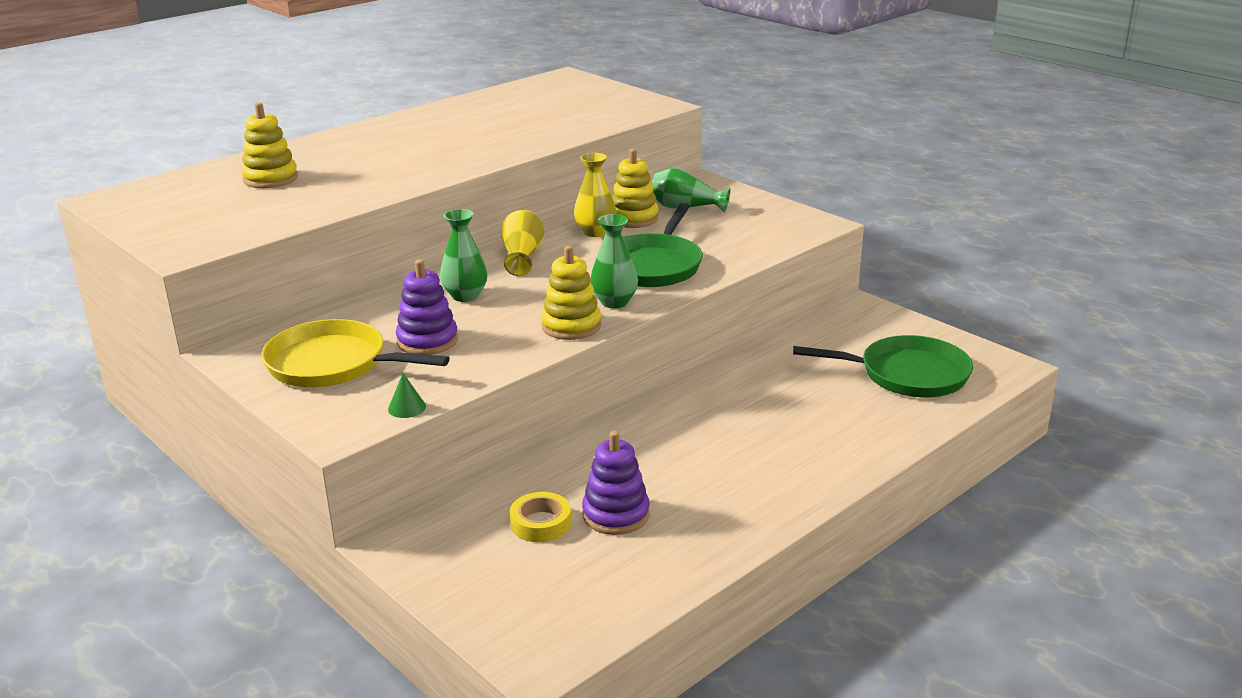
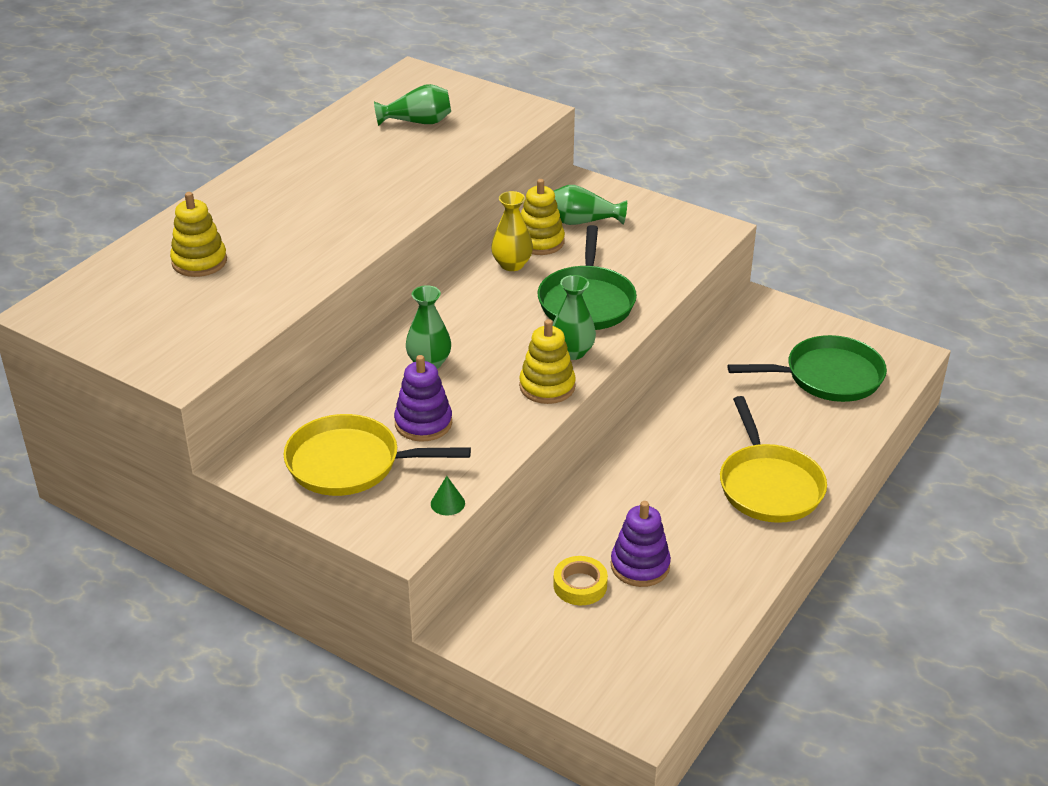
camera: 15 degrees left, 10 degrees up
(522, 257) = (458, 306): yellow vase -> none
(544, 106) = (417, 122): none -> green vase
(796, 461) = (768, 485): none -> yellow pan

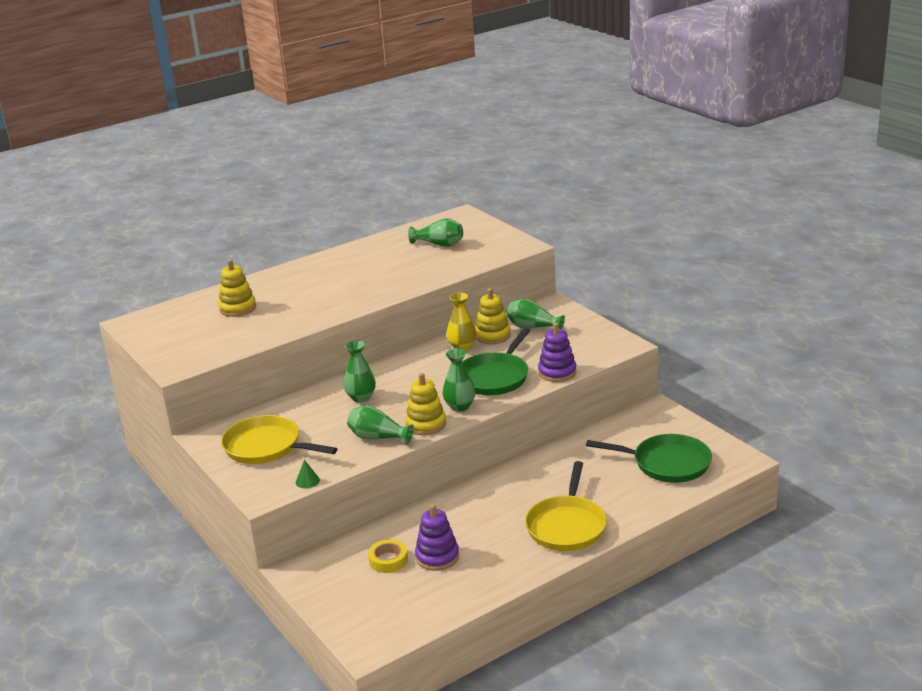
camera: 25 degrees right, 10 degrees down
(423, 423) = (329, 432): purple stacking toy -> purple stacking toy (557, 372)
(497, 419) = (378, 438): none -> green vase

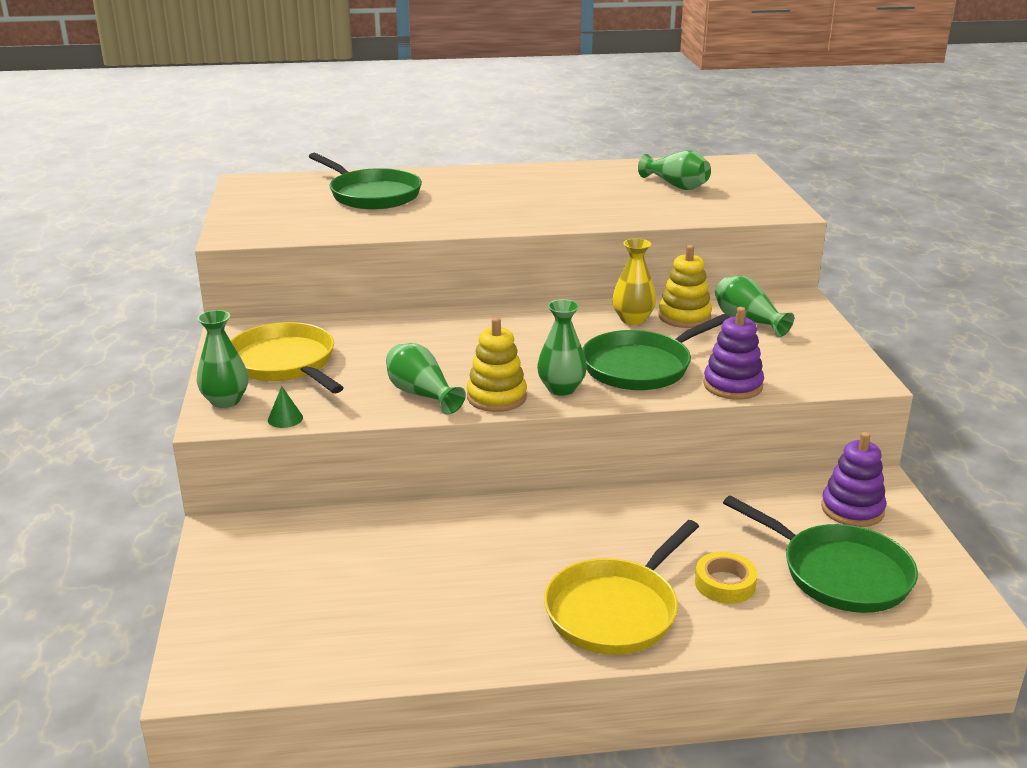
camera: 25 degrees right, 0 degrees up
(238, 308) = (372, 195): yellow stacking toy -> green pan
(361, 397) = (451, 341): green vase -> green vase (225, 401)
(388, 560) = (339, 565): yellow tape -> yellow tape (725, 583)
(437, 557) = (403, 585): purple stacking toy -> purple stacking toy (852, 509)

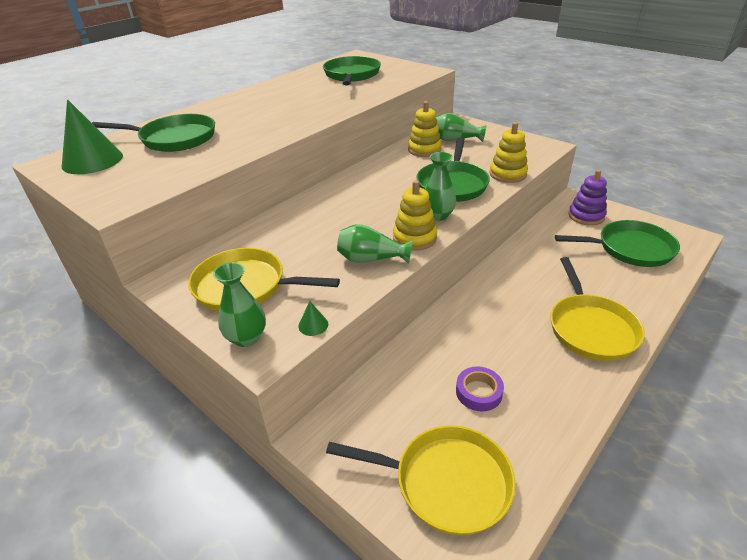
camera: 40 degrees left, 10 degrees up
(261, 624) = (445, 482): none -> yellow pan
(278, 191) = (92, 161): none -> green cone
(399, 586) = (478, 392): none -> purple tape
(633, 319) = (403, 161): yellow vase -> none
(676, 186) = (352, 75): green vase -> green pan
(725, 583) = (604, 282): yellow tape -> none
(732, 385) = (508, 174): purple stacking toy -> yellow stacking toy

